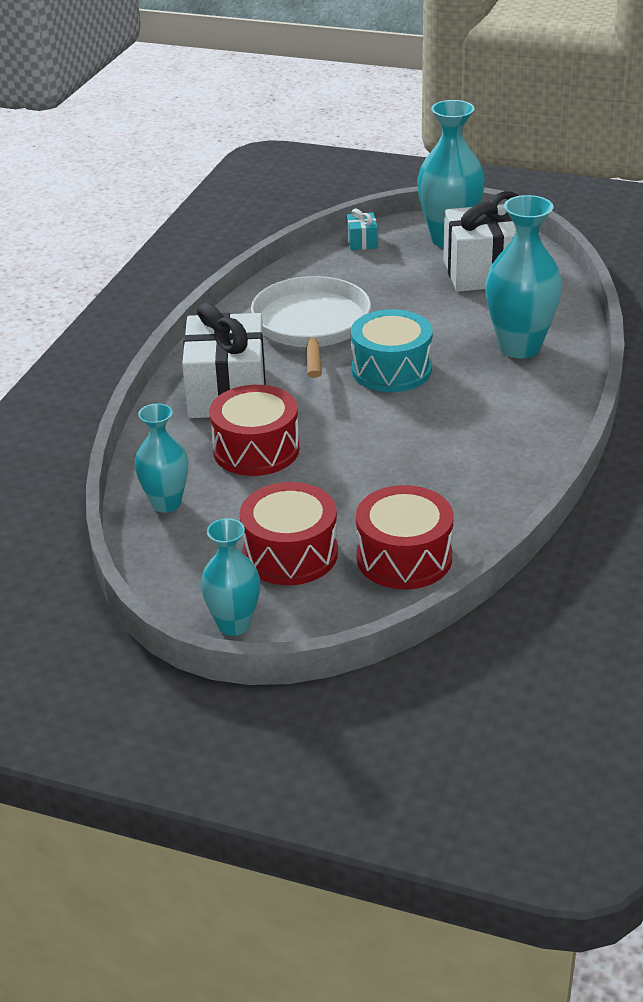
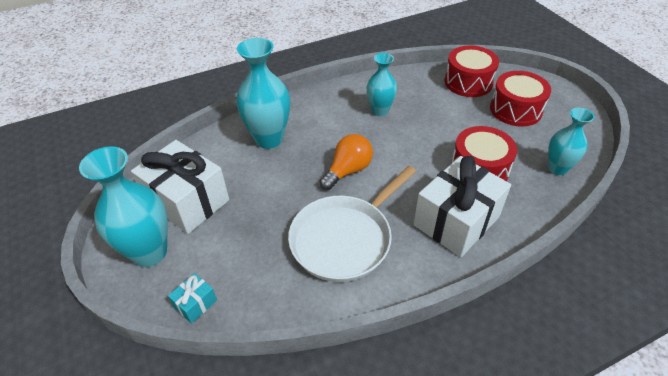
camera: 135 degrees left, 10 degrees up
(234, 624) = (568, 97): turquoise vase -> turquoise vase (380, 111)
(391, 370) = (348, 170): turquoise drum -> orange light bulb

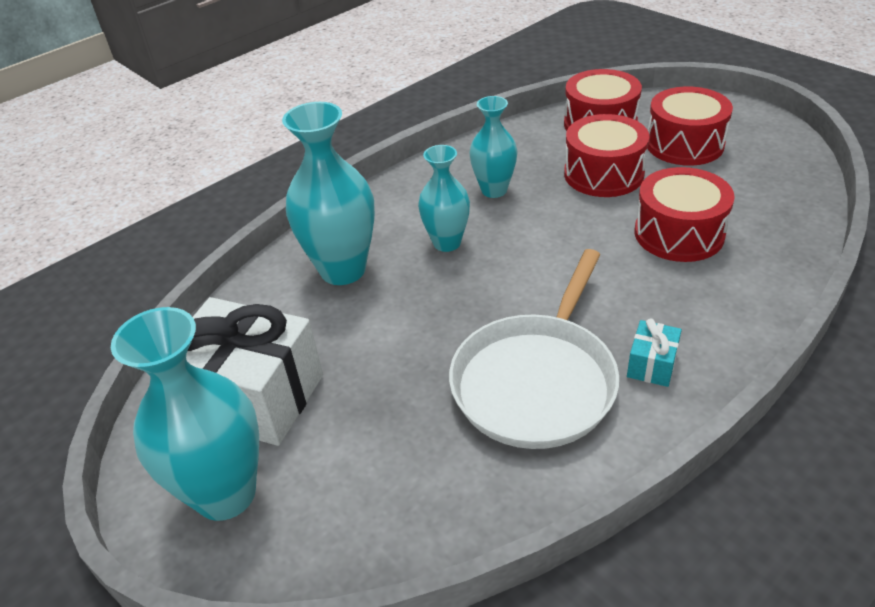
camera: 15 degrees left, 5 degrees down
(195, 304) = (346, 550): turquoise gift -> turquoise gift (652, 365)
(348, 170) = (490, 283): orange light bulb -> none
(452, 117) = (603, 174): none -> red drum
(456, 221) = (686, 311): white gift -> none
(557, 168) = (782, 206): turquoise vase -> turquoise vase (447, 243)

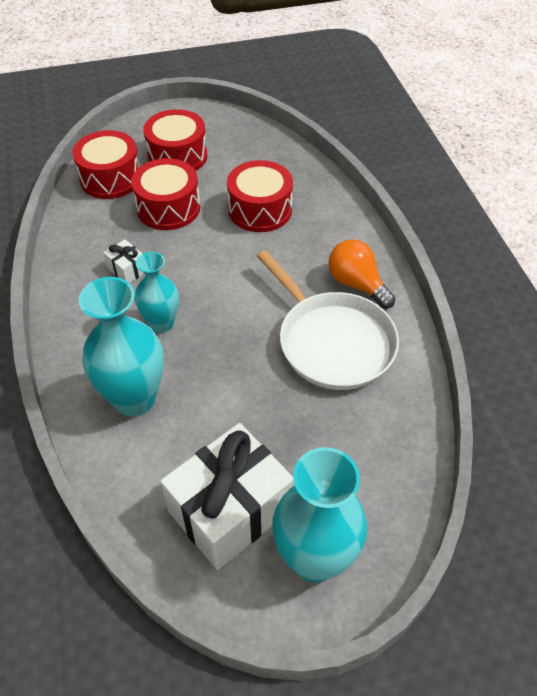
camera: 65 degrees left, 10 degrees up
(494, 190) = (127, 270): turquoise vase -> white gift
(652, 365) = (357, 284): turquoise gift -> orange light bulb

